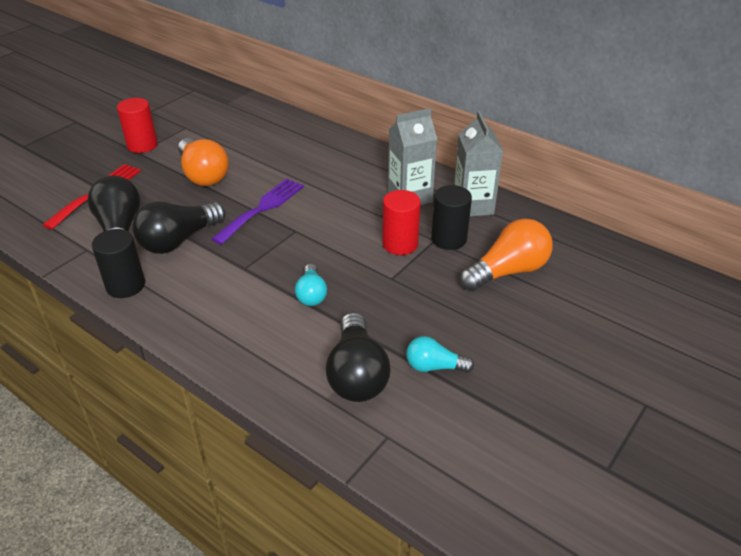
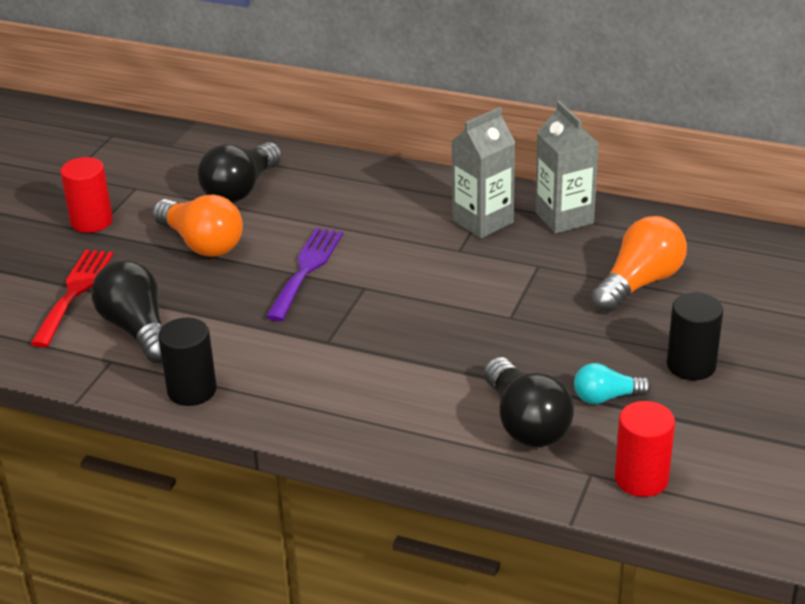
camera: 15 degrees left, 5 degrees down
(178, 240) = (223, 327): black light bulb -> black light bulb (240, 189)
(311, 294) = (426, 353): turquoise light bulb -> none
(400, 244) = (500, 278): red cylinder -> red cylinder (641, 479)
(449, 239) = (554, 261): black cylinder -> black cylinder (691, 365)

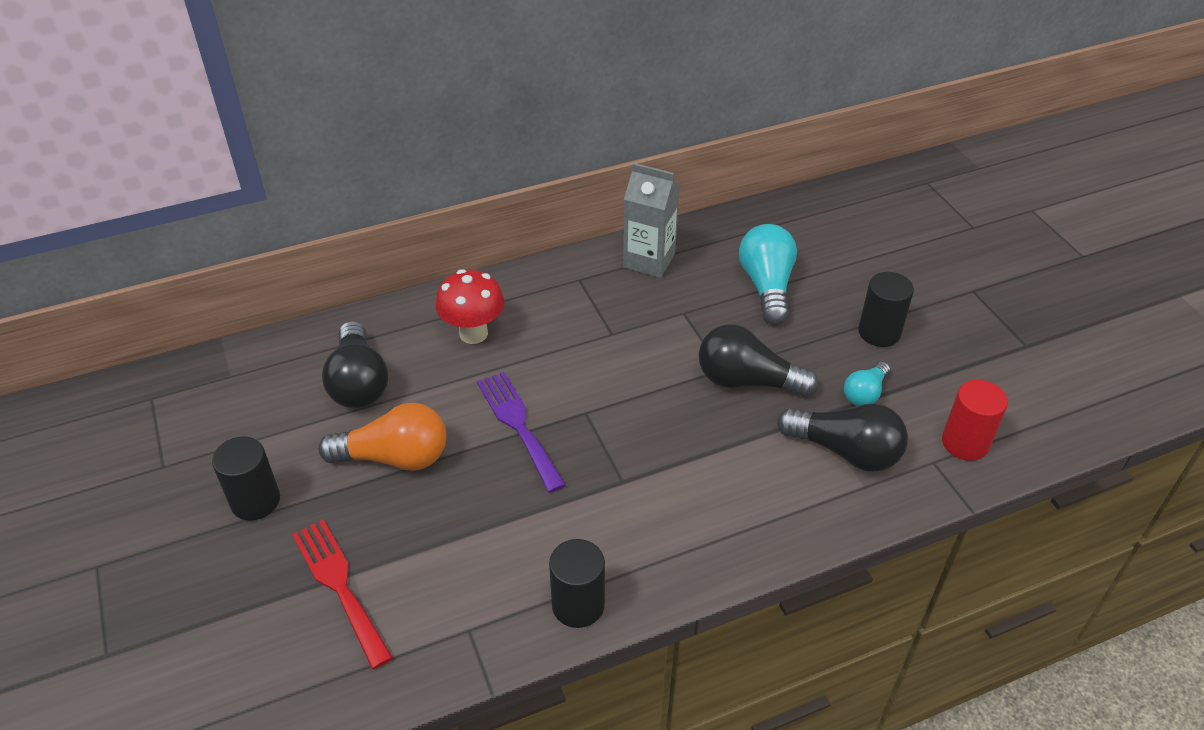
camera: 45 degrees left, 10 degrees up
(91, 221) = (255, 501): red cylinder -> black cylinder
(137, 329) = (451, 581): black light bulb -> black light bulb (747, 381)
(358, 199) = (473, 333): none -> red mushroom
(483, 222) = (596, 298): grey carton -> none
(639, 283) = (766, 286): orange light bulb -> turquoise light bulb

